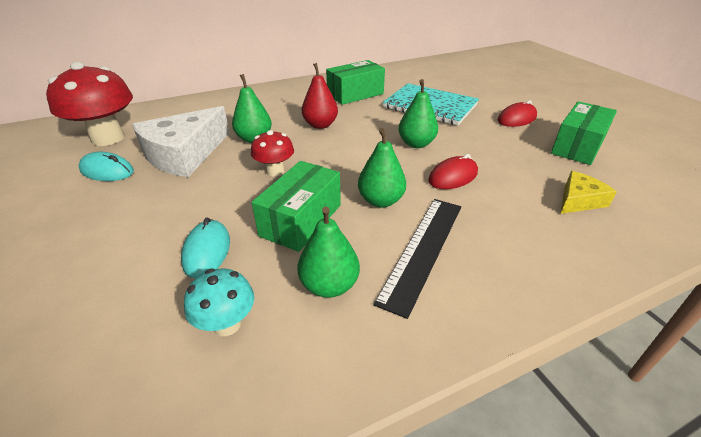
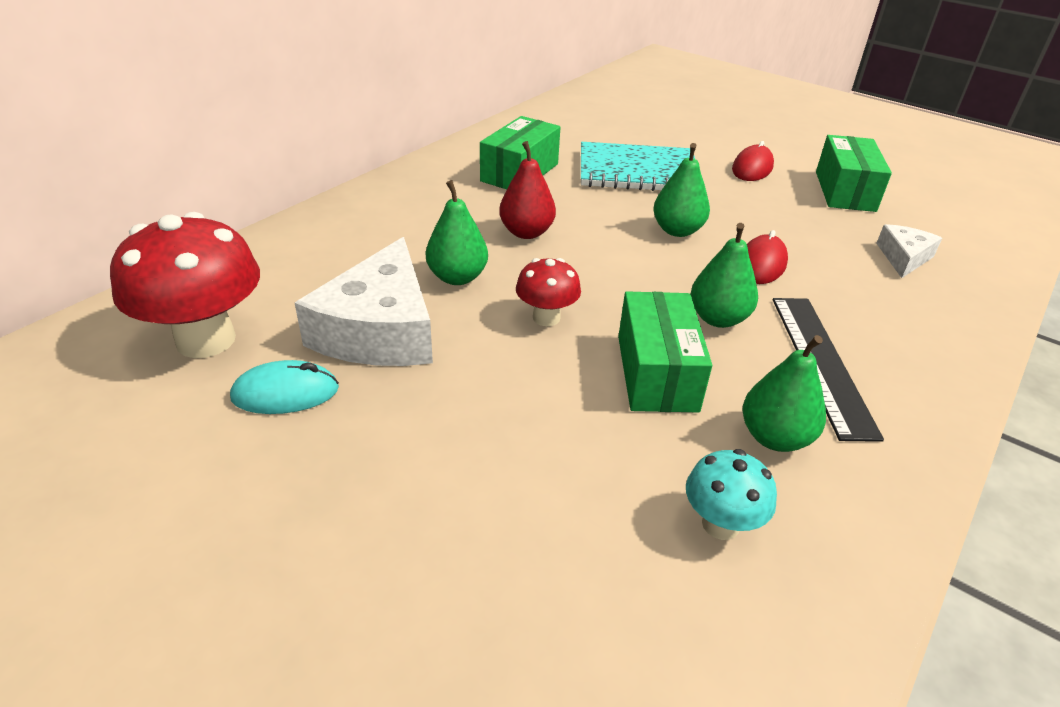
camera: 30 degrees left, 0 degrees up
(207, 251) = (591, 453): turquoise mouse -> none
(579, 200) = (903, 257): yellow cheese -> white cheese

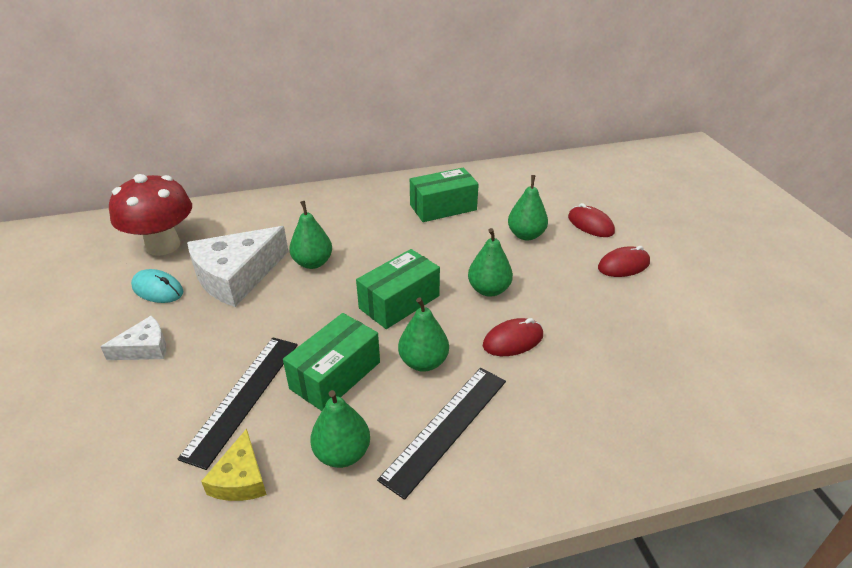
camera: 40 degrees right, 0 degrees up
(526, 232) = (389, 250): red pear -> none
(546, 318) = (324, 310): red mushroom -> none
(594, 447) = (243, 397): none -> black ruler
(637, 171) = (526, 235): turquoise notebook -> green pear
(678, 144) = (590, 224): none -> red mouse
(720, 524) = (241, 478): turquoise mushroom -> yellow cheese
(844, 191) = (678, 315): green box -> green box (399, 302)
(903, 257) = (641, 390): white cheese -> white cheese (145, 348)

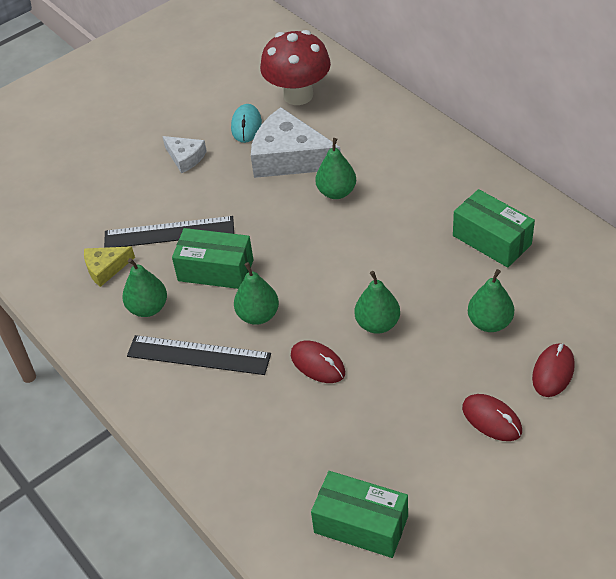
camera: 70 degrees right, 10 degrees up
(399, 302) = (321, 270): green box -> green box (361, 524)

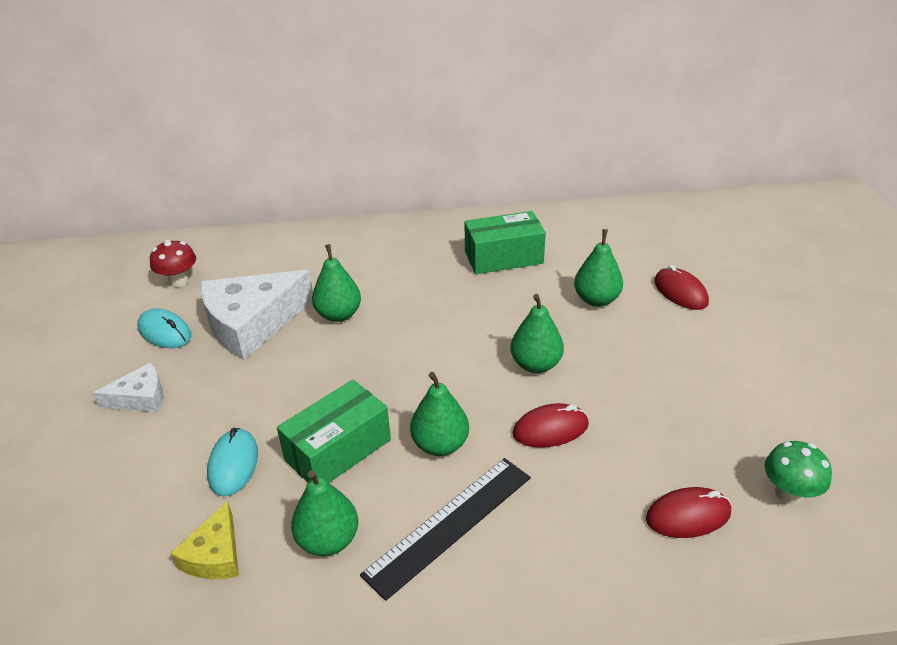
camera: 60 degrees left, 10 degrees down
(169, 232) = (233, 464): black ruler -> turquoise mouse
(298, 95) = (179, 281): red mushroom -> red mushroom, size x0.53
(361, 524) = (788, 493): green box -> green mushroom
(491, 419) = (709, 348): red mouse -> red mouse (688, 516)

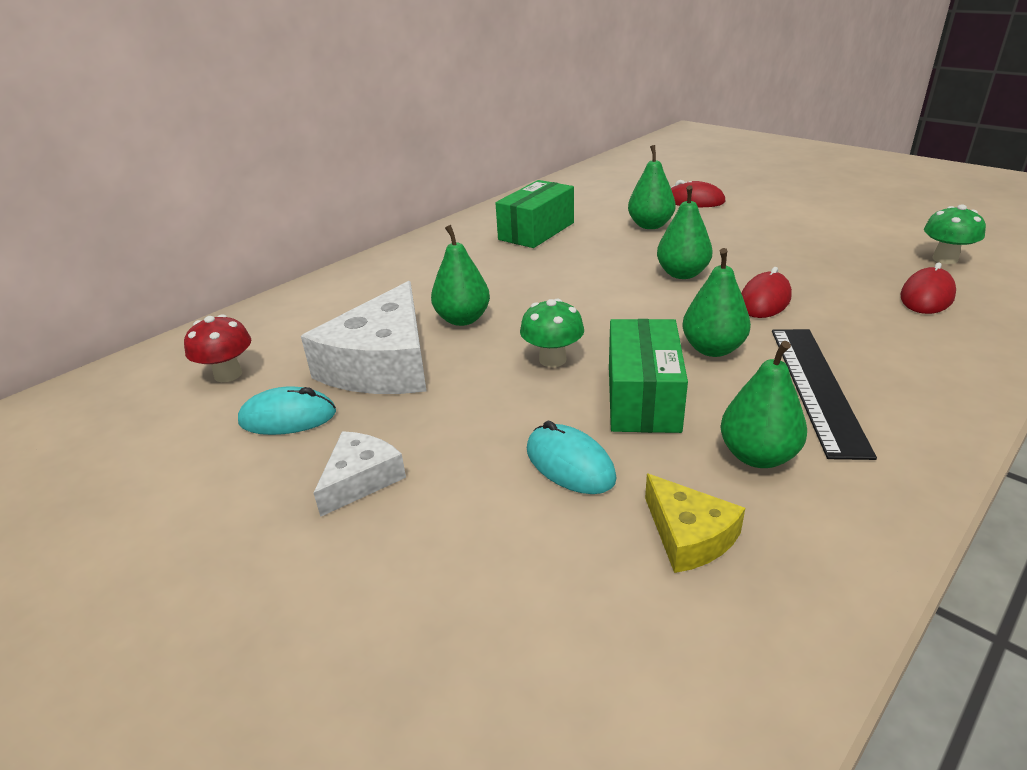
camera: 40 degrees left, 5 degrees down
(337, 383) = (552, 359): none -> green mushroom

